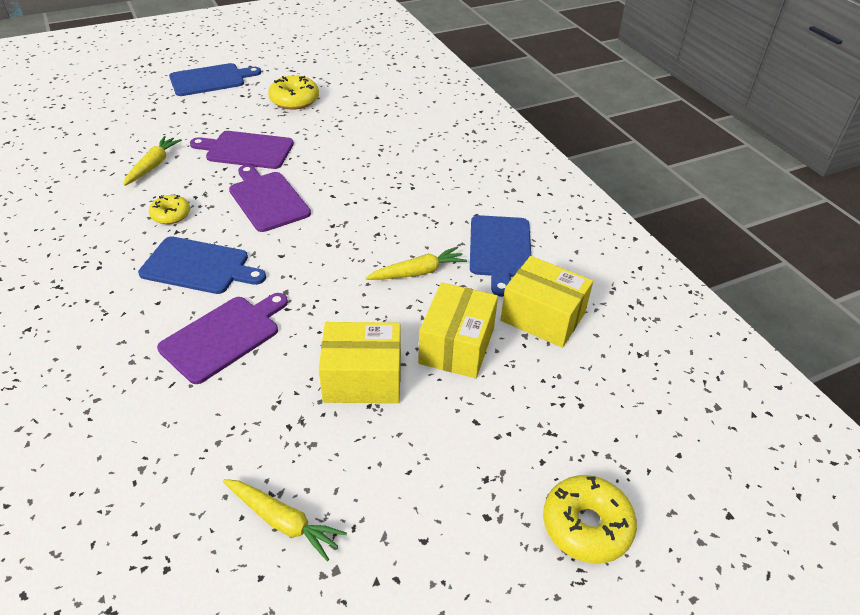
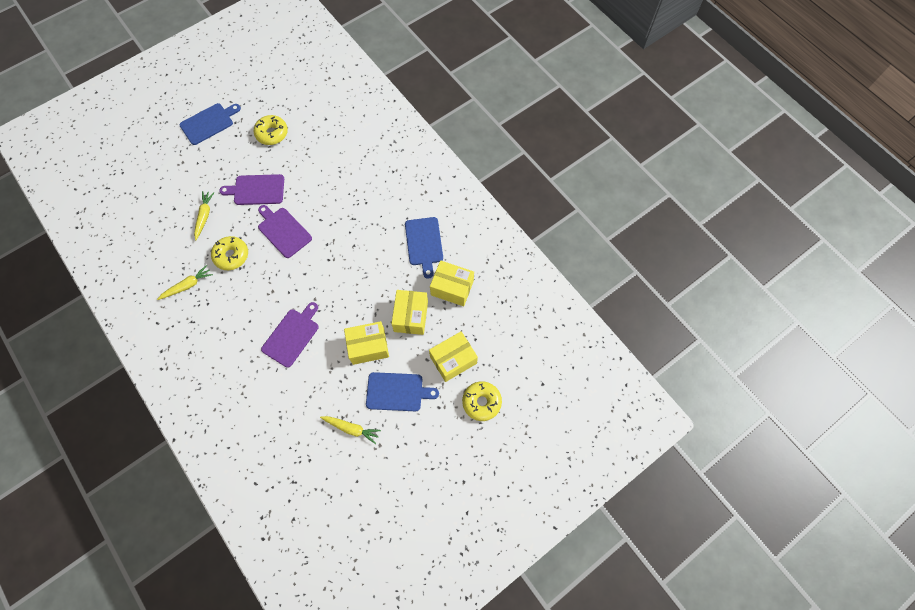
camera: 10 degrees left, 25 degrees up
(171, 215) = (231, 255): yellow donut -> yellow donut, size x1.56
(199, 266) = (262, 291): blue cutting board -> blue cutting board (397, 392)
(418, 272) = (382, 270): yellow carrot -> yellow carrot (187, 285)
(531, 432) = (453, 360): none -> yellow box

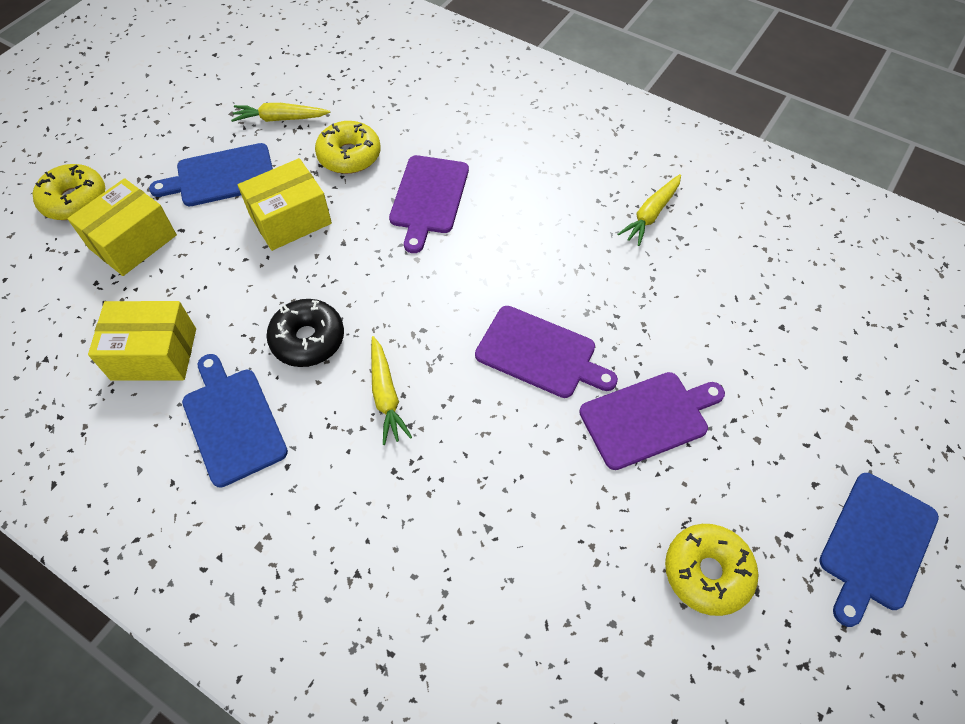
camera: 160 degrees right, 10 degrees down
(204, 216) = (712, 331): yellow carrot -> yellow carrot (386, 395)
(231, 255) = (610, 281): yellow donut -> yellow donut (349, 155)
(381, 272) = (308, 339): none -> black donut
(411, 316) = (226, 283): yellow box -> none

